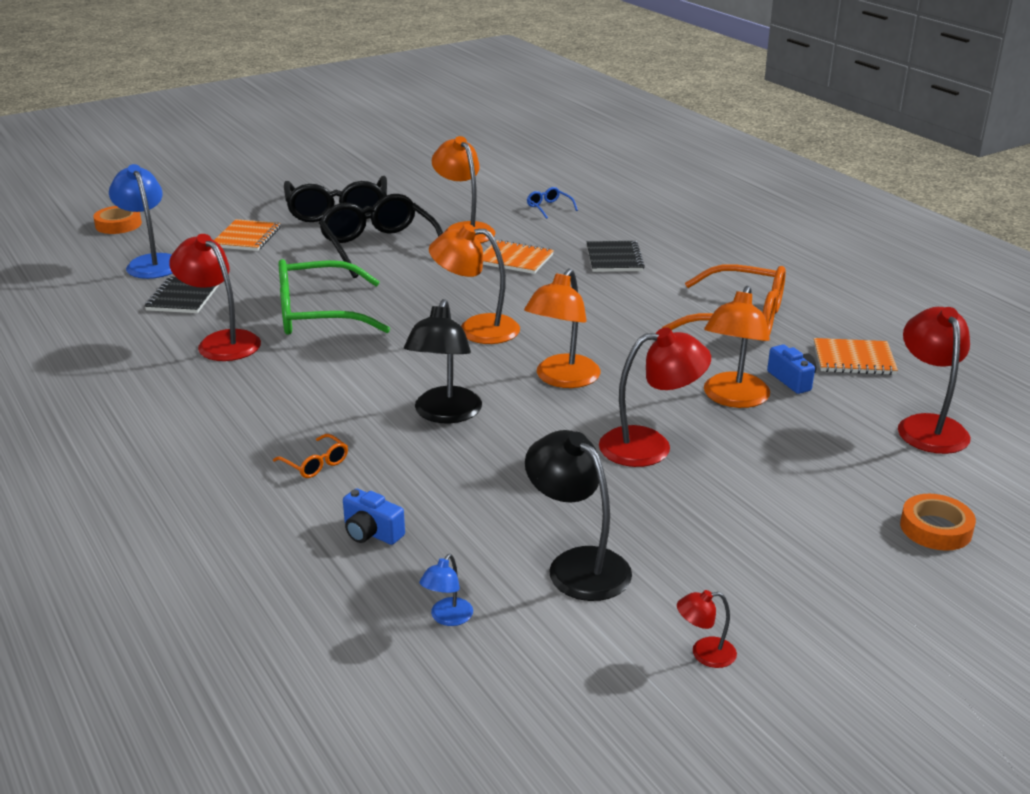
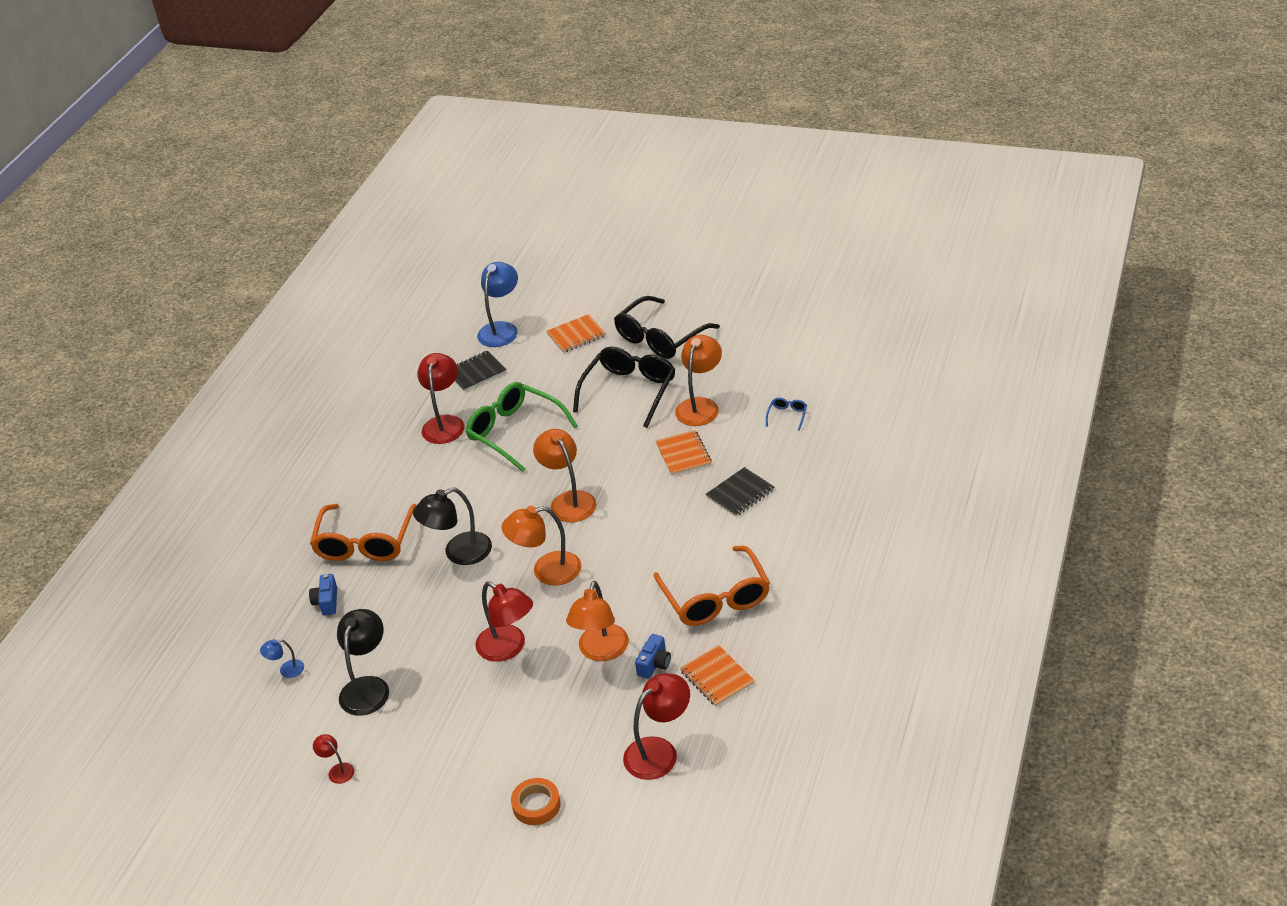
camera: 55 degrees right, 10 degrees up
(118, 225) = (531, 280): orange tape -> none
(315, 464) = (365, 543): orange glasses -> orange glasses, size x2.41
(733, 398) = (601, 651): orange lamp -> orange lamp turned 60 degrees counterclockwise

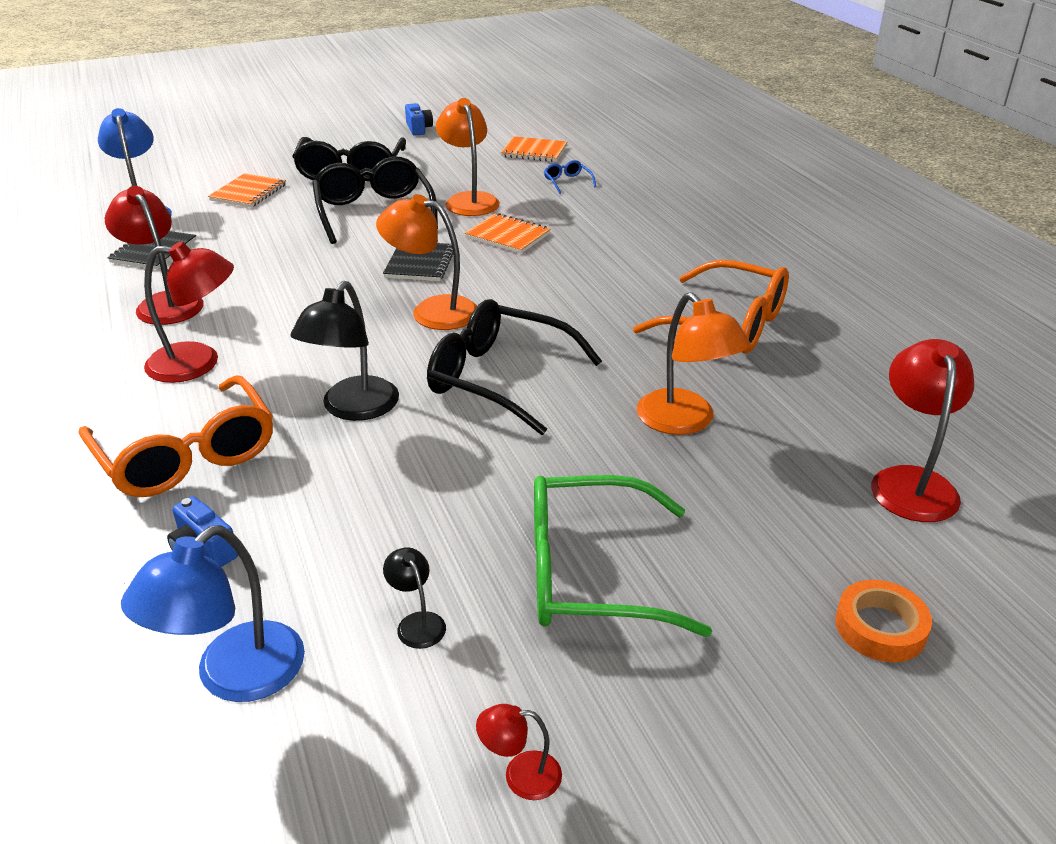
camera: 45 degrees left, 5 degrees down
(286, 670) = (234, 677): blue lamp -> blue lamp, size x2.05
(368, 687) = (417, 622): black lamp -> black lamp, size x0.49
(508, 648) = (565, 472): red lamp -> red lamp (198, 363)
(515, 432) = (277, 281): green glasses -> green glasses (590, 573)
(546, 571) = (499, 379): orange lamp -> black glasses
(654, 664) = (763, 405): blue camera -> blue camera (418, 129)
(717, 677) = (845, 385): orange notebook -> orange notebook (534, 151)
(740, 493) = (614, 243): black notebook -> black notebook (420, 263)

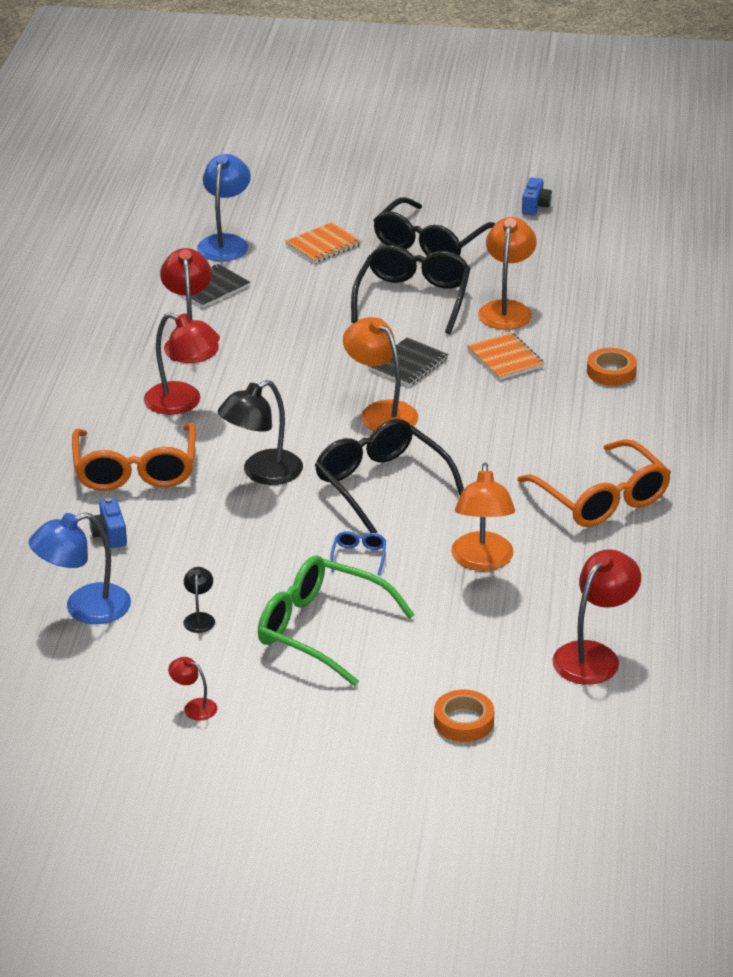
camera: 30 degrees right, 0 degrees up
(534, 151) = (621, 267): orange notebook -> none
(567, 182) = (616, 314): blue glasses -> blue glasses (359, 557)
(612, 222) = (611, 372): none -> orange tape

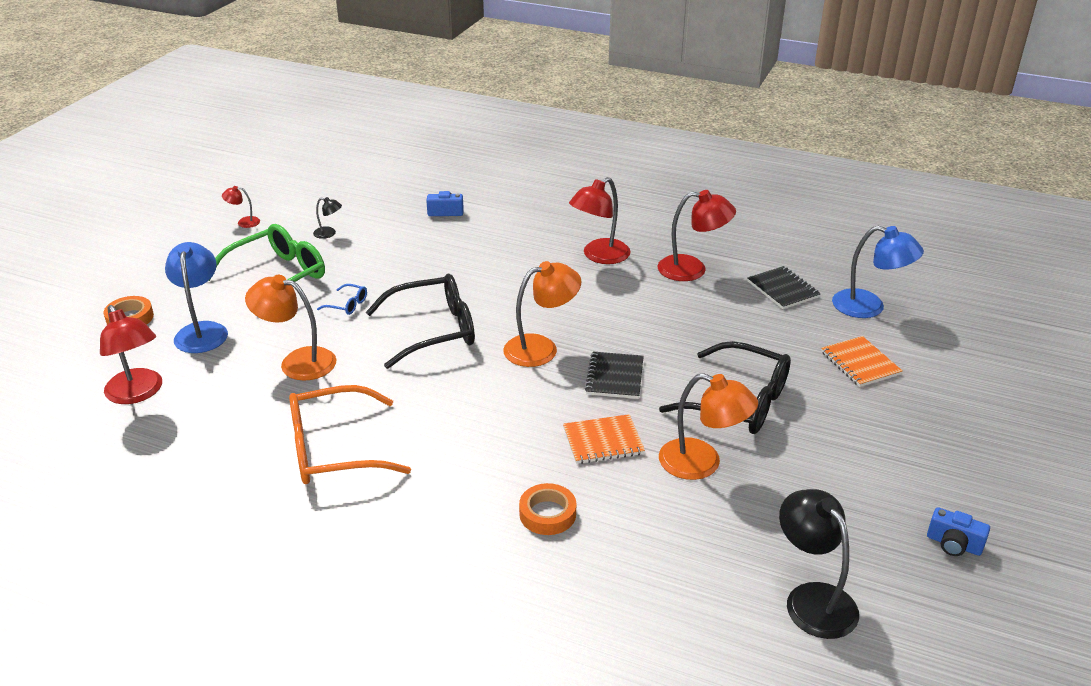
camera: 105 degrees right, 0 degrees up
(84, 608) = (372, 197): blue lamp -> blue lamp (202, 331)
(135, 470) = (517, 228): orange glasses -> none
(194, 707) = (244, 222): red lamp -> red lamp turned 135 degrees counterclockwise
(262, 473) = (482, 278): black lamp -> black lamp (812, 599)
(408, 364) = (615, 377): black notebook -> black notebook turned 45 degrees clockwise
(430, 243) = (858, 436): black glasses -> none

